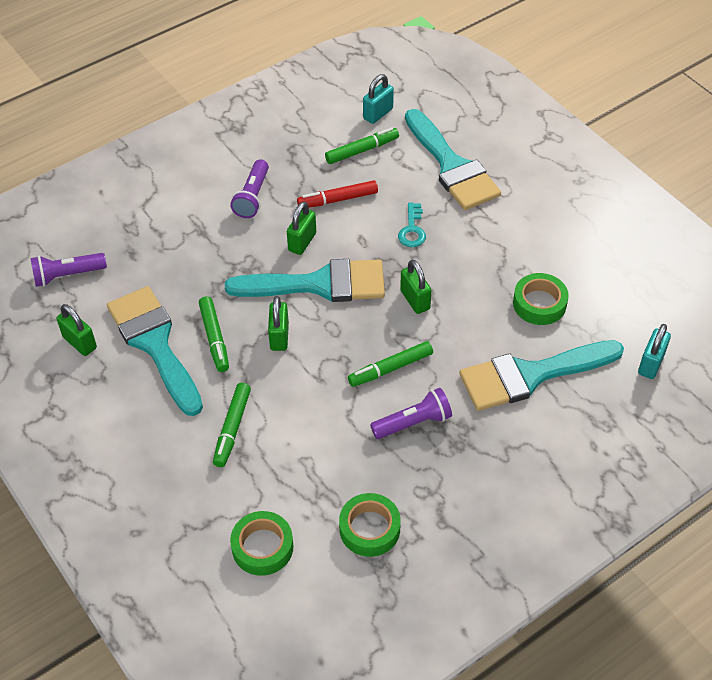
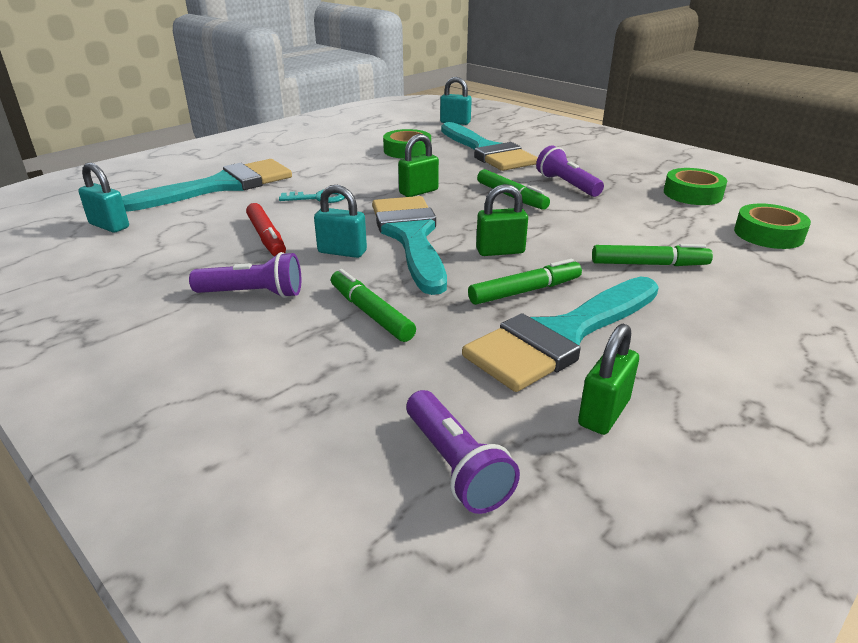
camera: 100 degrees left, 20 degrees down
(302, 242) = (342, 252): green padlock -> turquoise padlock
(362, 150) = (177, 230): green marker -> green marker (371, 313)

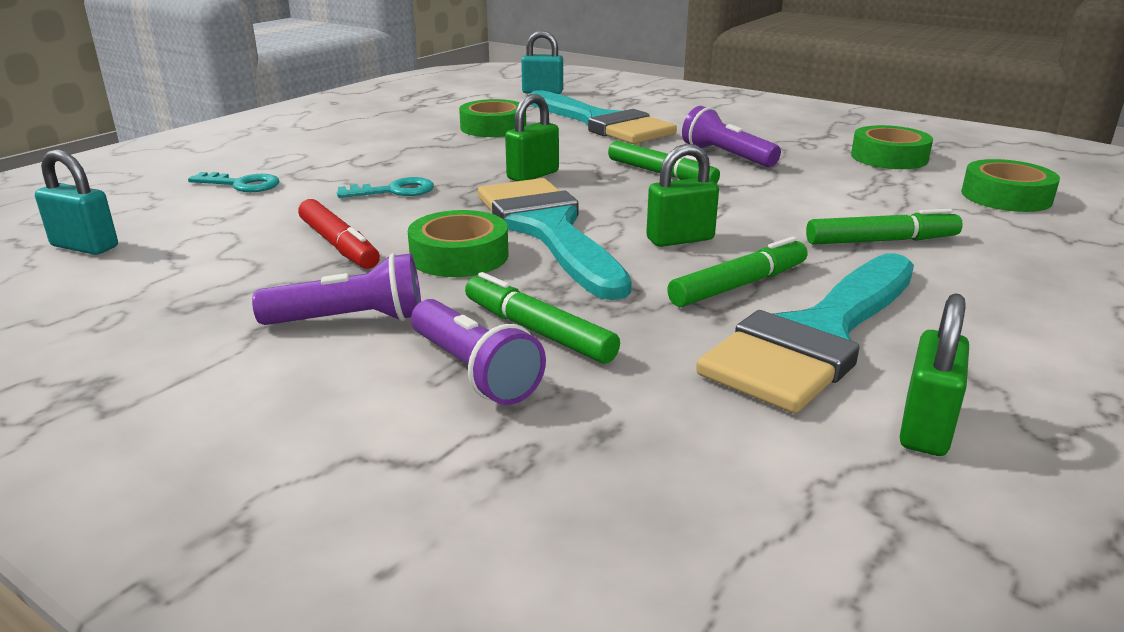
camera: 10 degrees left, 5 degrees down
(221, 186) = (242, 184): turquoise brush -> turquoise key
(342, 252) = (459, 256): turquoise padlock -> green tape
(456, 465) = (761, 522): purple flashlight -> purple flashlight (474, 371)

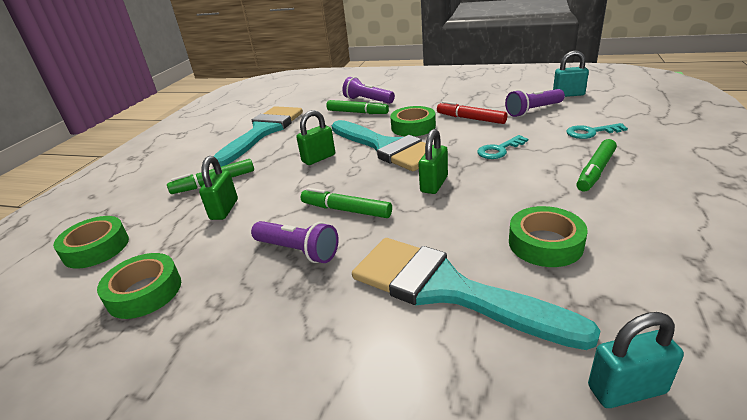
camera: 165 degrees right, 5 degrees up
(350, 320) = (421, 101): purple flashlight -> purple flashlight (533, 111)
(739, 285) = (289, 143): green marker -> green marker (595, 171)
(925, 428) = (240, 117): green padlock -> green padlock (224, 209)

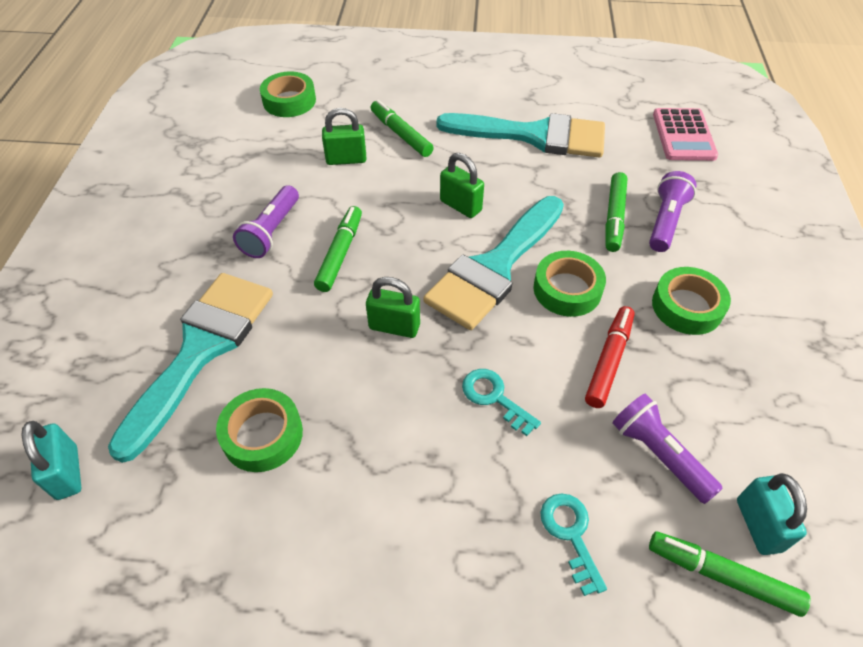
camera: 75 degrees right, 20 degrees up
(144, 292) = (227, 153): green tape -> green tape (687, 306)
(299, 93) = (684, 135): none -> pink calculator
(595, 171) = (430, 516): green marker -> green marker (722, 576)

